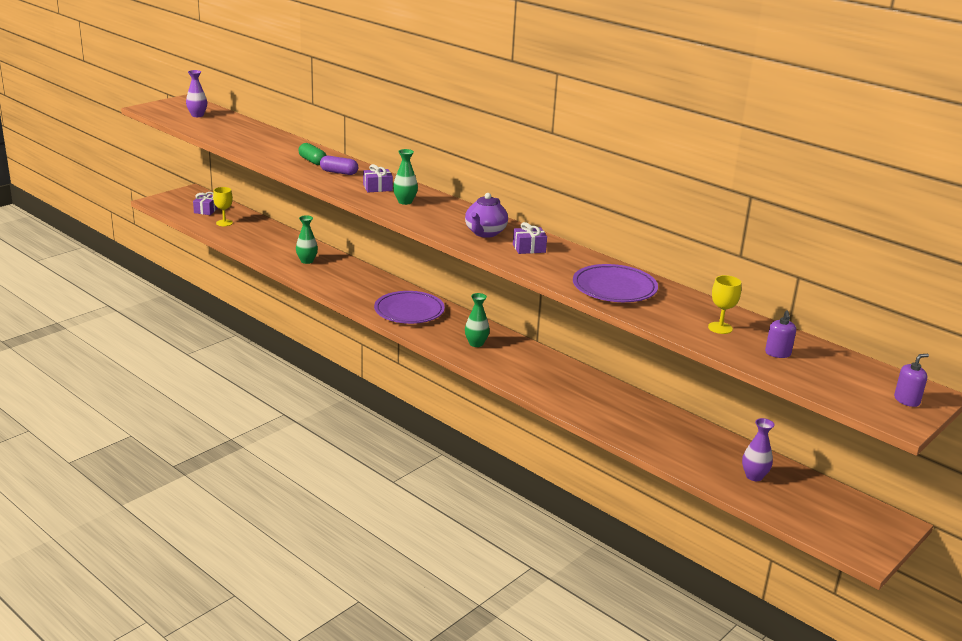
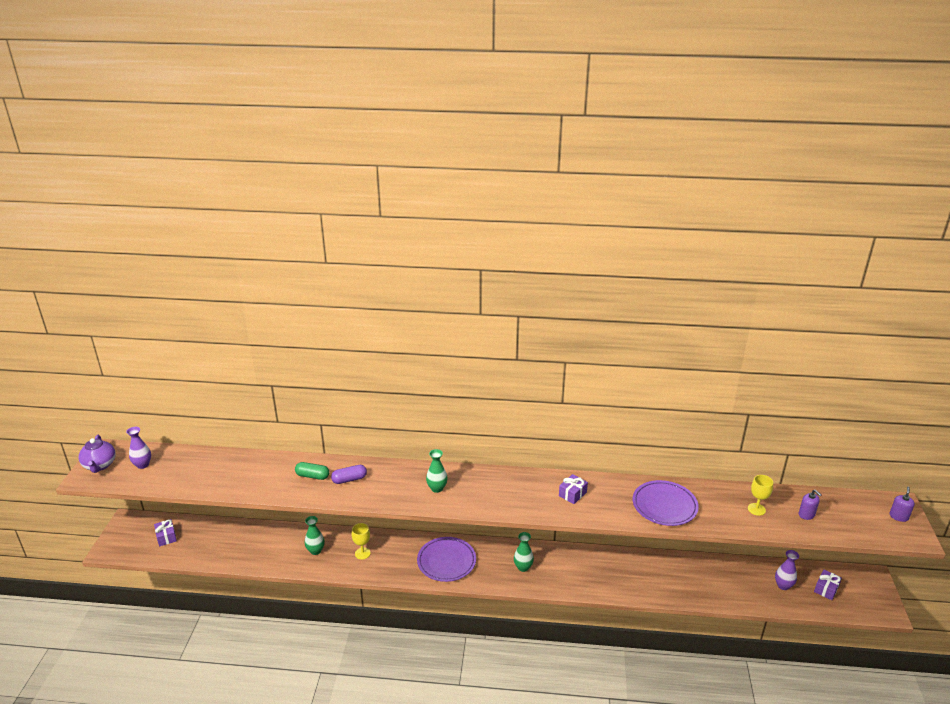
camera: 35 degrees left, 5 degrees up
(224, 223) = (199, 544): yellow goblet -> yellow goblet (362, 553)
(377, 188) = (399, 482): purple gift -> purple gift (826, 589)
(485, 233) = (528, 493): purple teapot -> purple teapot (100, 465)

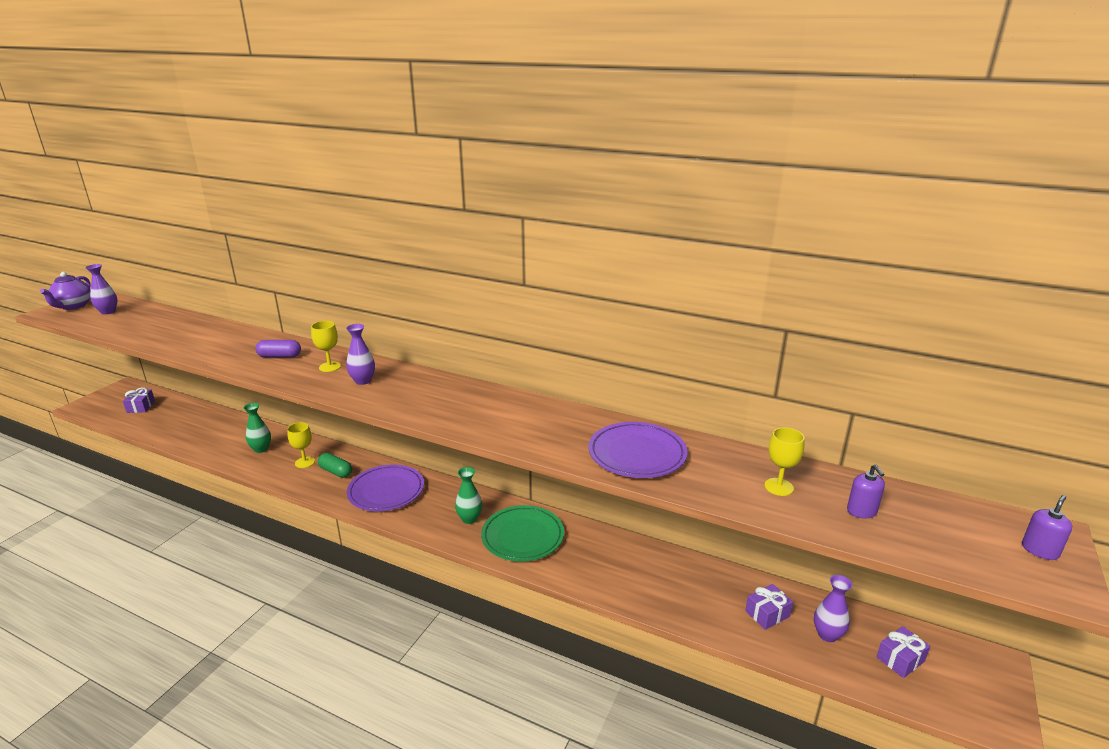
camera: 20 degrees right, 5 degrees down
(312, 476) = (247, 347): green capsule -> green capsule (336, 472)
(399, 481) = (329, 367): none -> yellow goblet
(437, 488) = (363, 381): green vase -> purple vase
(568, 571) = (522, 536): none -> green plate
(572, 494) = (520, 417): purple gift -> purple gift (767, 614)

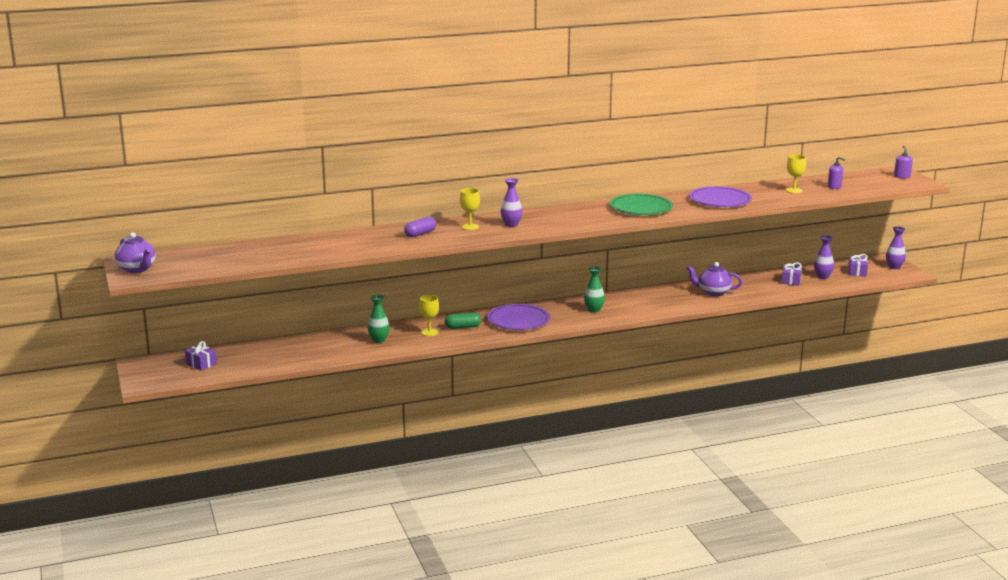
camera: 45 degrees left, 5 degrees down
(108, 312) = (186, 261): purple vase -> purple vase (894, 267)
(522, 536) = (636, 304): green plate -> green plate (641, 208)
(633, 571) = (713, 292): none -> purple teapot

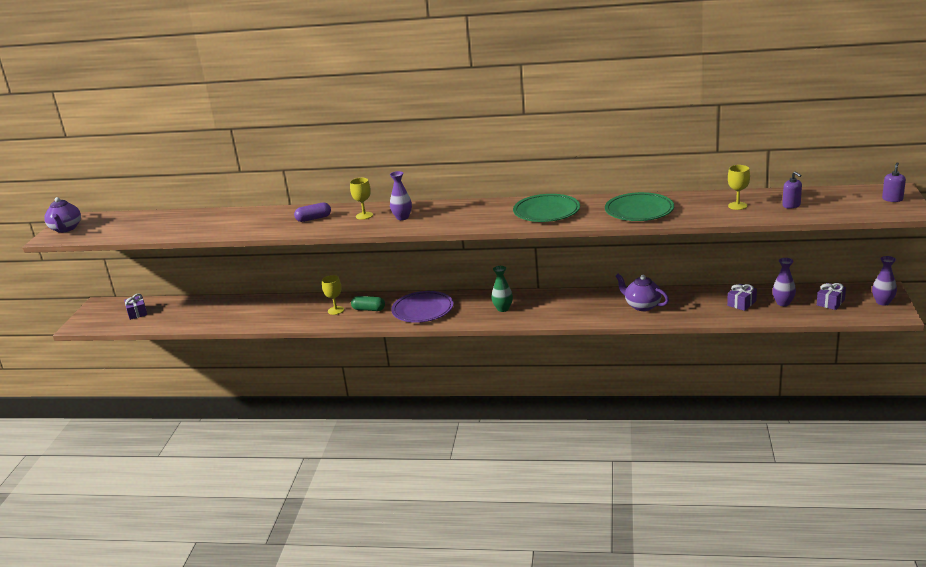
camera: 30 degrees right, 5 degrees up
(379, 340) = (288, 312): green vase -> none
(720, 201) = (639, 211): purple plate -> green plate

